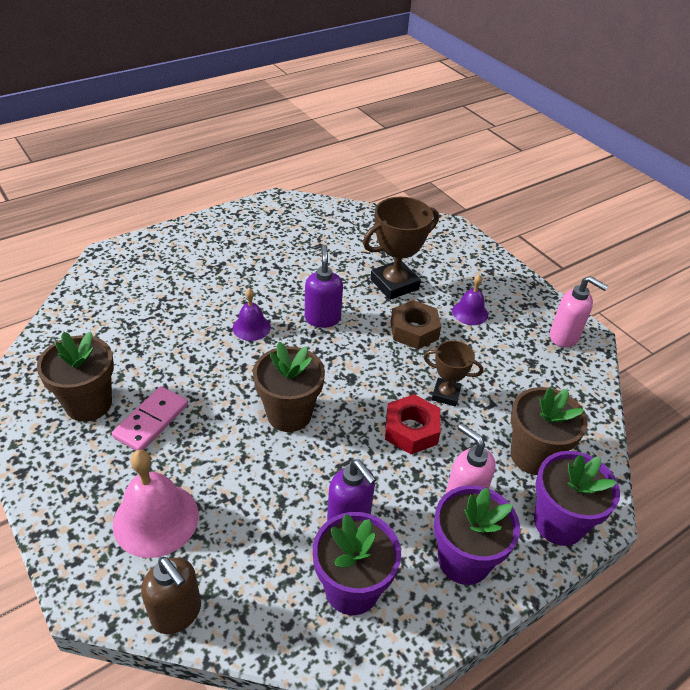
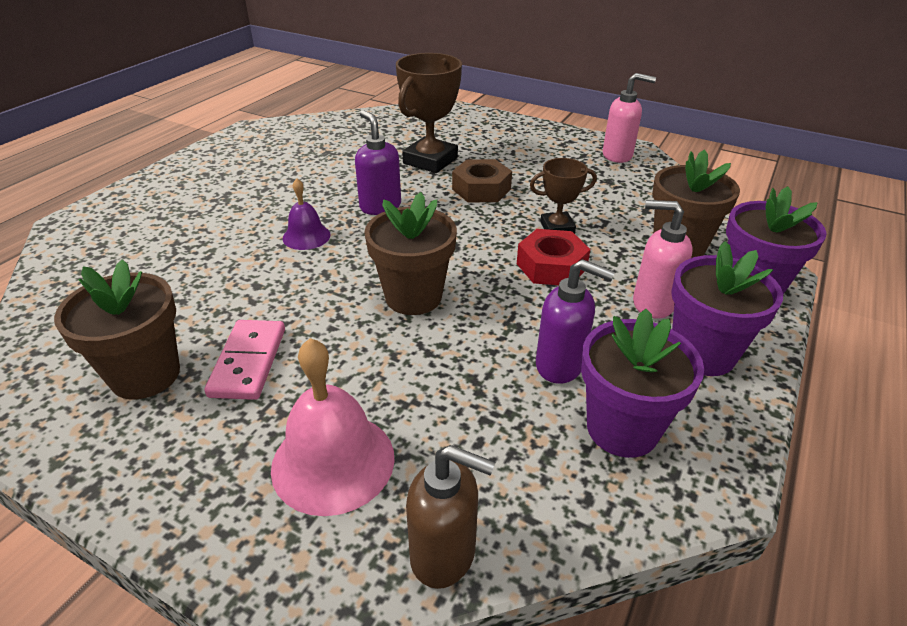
camera: 25 degrees left, 5 degrees down
(470, 312) = (521, 162): purple bell -> none

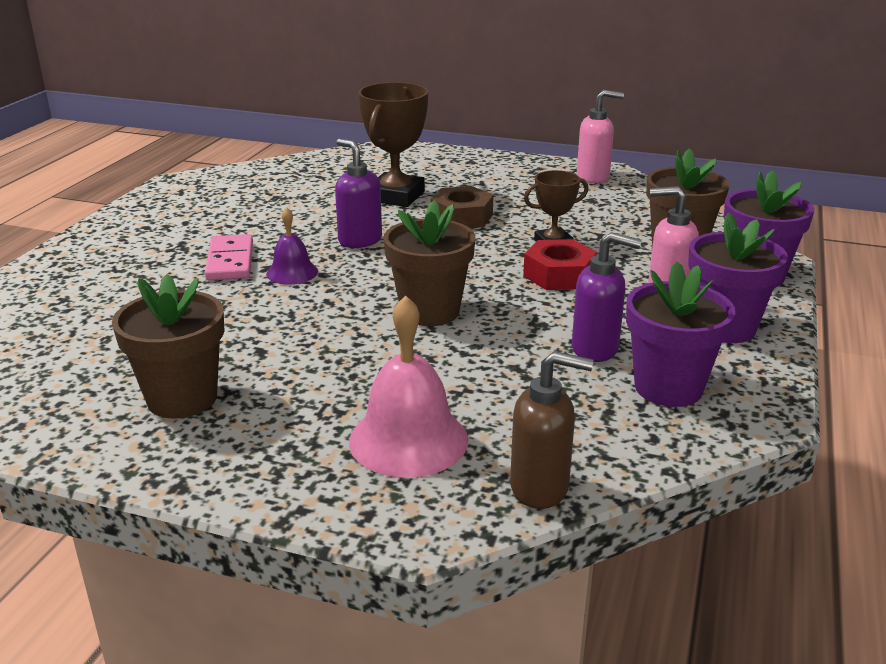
camera: 10 degrees left, 10 degrees down
(248, 362) = (285, 378): pink domino -> pink domino (230, 261)

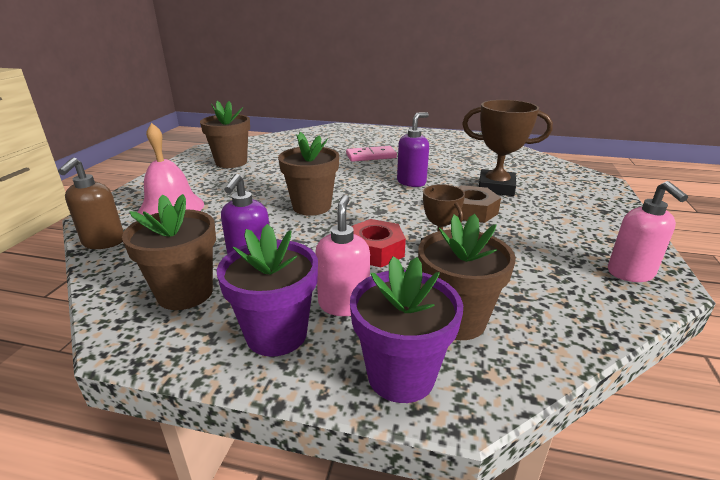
camera: 85 degrees right, 0 degrees up
(292, 272) = (360, 170): purple bell -> none
(668, 388) = (185, 293): purple flower pot -> brown flower pot

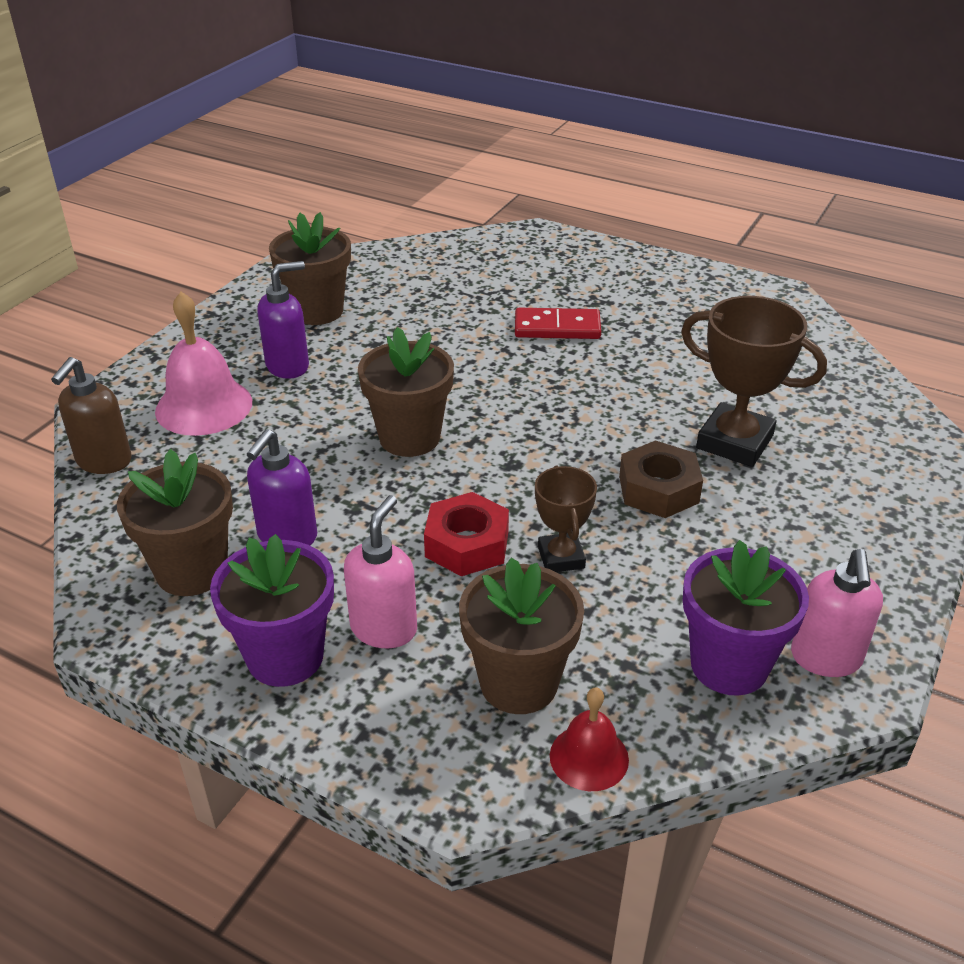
camera: 15 degrees right, 10 degrees up
(371, 156) = (557, 328): pink domino -> red domino
(401, 376) = (409, 744): purple flower pot -> purple flower pot (729, 665)
(411, 182) = (595, 406): purple soap dispenser -> purple soap dispenser (288, 366)
(536, 357) = (589, 757): none -> red bell

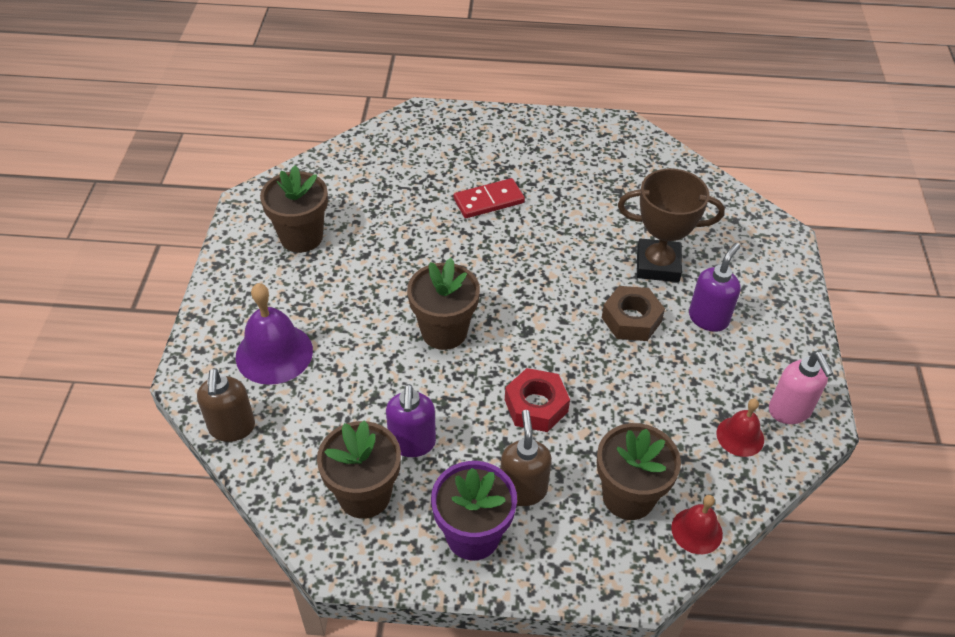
camera: 25 degrees left, 10 degrees up
(204, 406) = (274, 353): pink bell -> purple bell
(288, 366) = (314, 296): purple soap dispenser -> purple soap dispenser (708, 318)
(384, 628) = (523, 490): pink soap dispenser -> brown soap dispenser
(561, 557) = (600, 394): brown trophy -> none
(729, 665) = (740, 436): purple flower pot -> red bell

